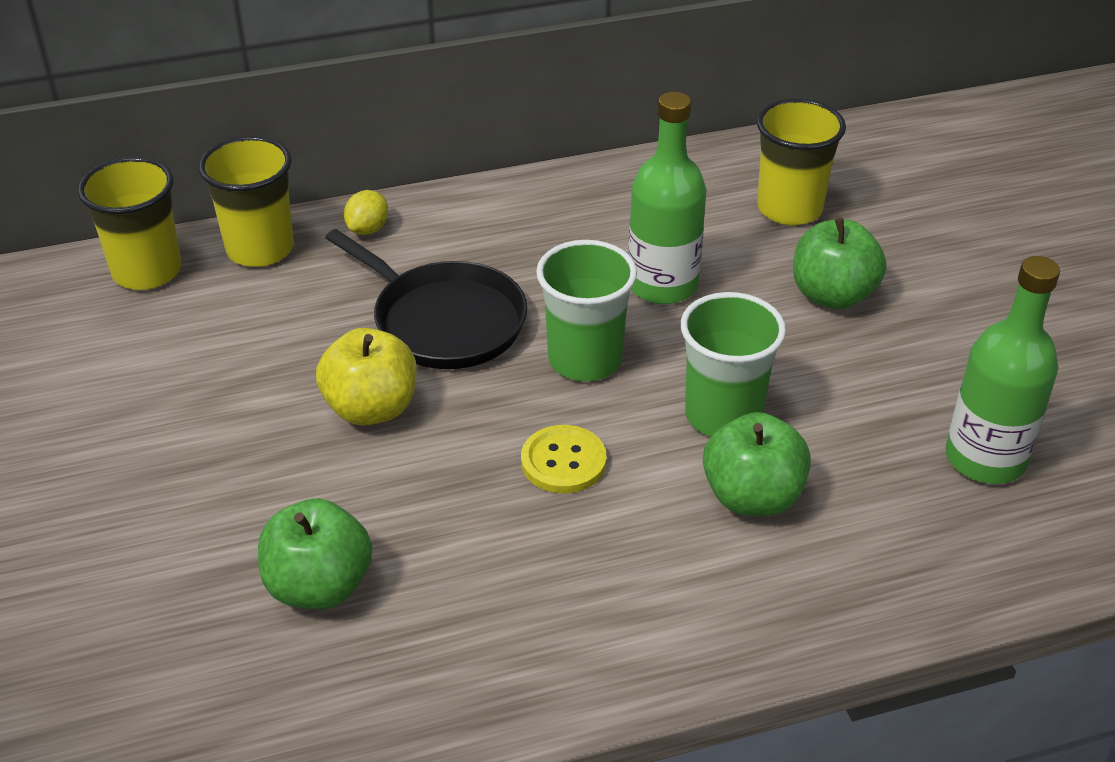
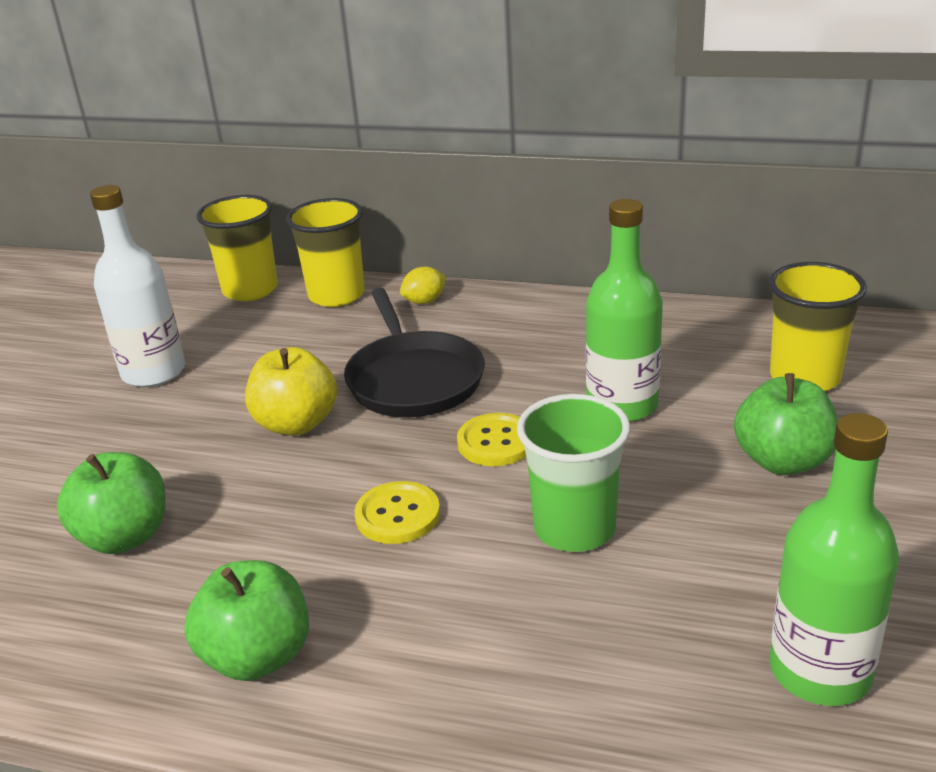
camera: 35 degrees right, 10 degrees down
(142, 406) = (154, 372): none -> white bottle
(585, 360) = (496, 442): green cup -> yellow button
(752, 497) = (534, 609): green apple -> green apple (258, 656)

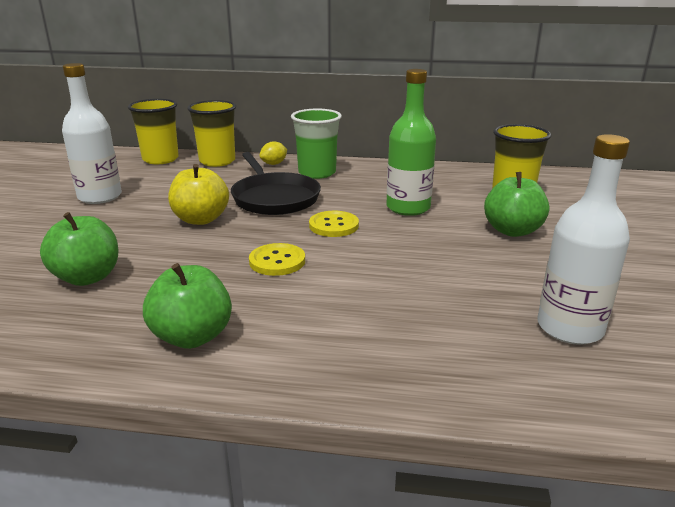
camera: 10 degrees left, 5 degrees down
(574, 528) = (394, 264): green cup -> green cup (317, 173)
(820, 671) = (569, 328): green bottle -> white bottle

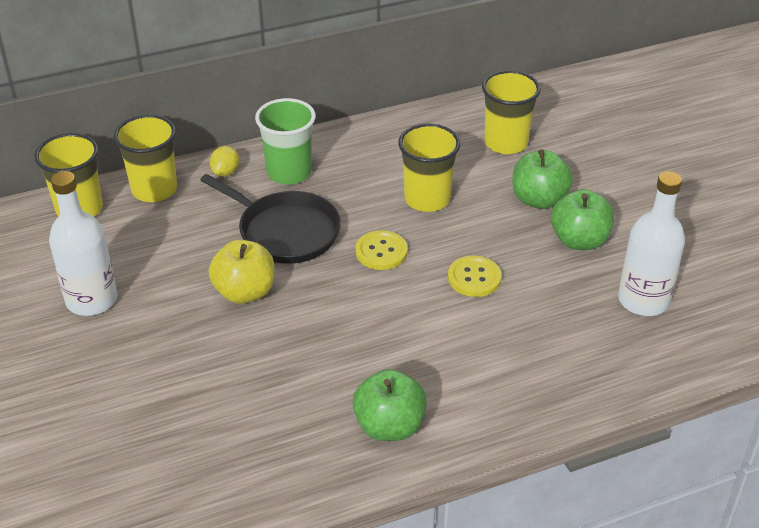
camera: 30 degrees left, 15 degrees up
(87, 277) = (227, 408): green apple -> green apple (579, 240)
(277, 261) = (374, 319): yellow button -> yellow button (474, 278)
(408, 208) = (427, 199): green bottle -> yellow cup

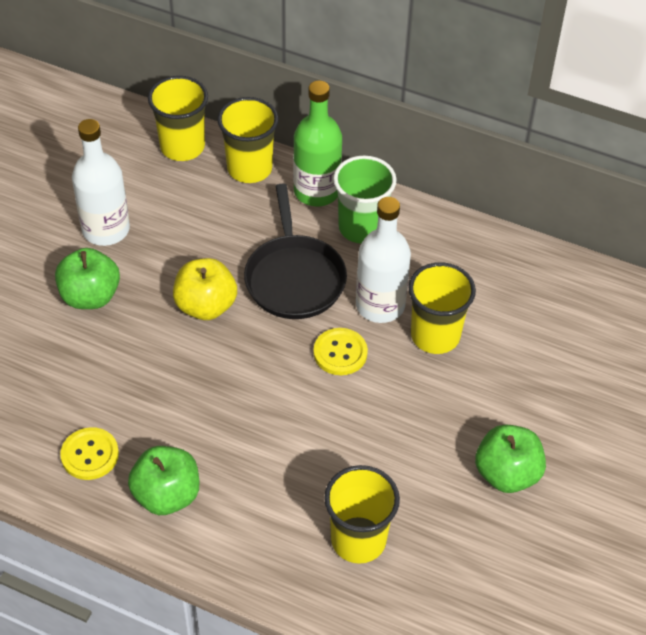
camera: 45 degrees right, 10 degrees up
(225, 172) = (316, 191): yellow lemon -> green bottle
(474, 278) = (379, 434): yellow button -> yellow button (90, 455)
(506, 143) = (571, 335): yellow cup -> yellow cup (358, 540)
(538, 200) = (525, 410): green apple -> green apple (90, 296)
(643, 300) = (484, 569): white bottle -> white bottle (380, 305)

